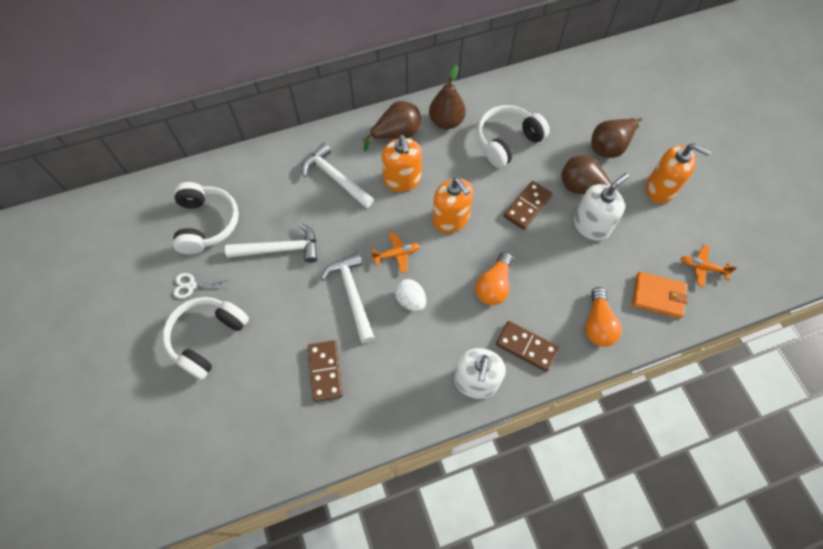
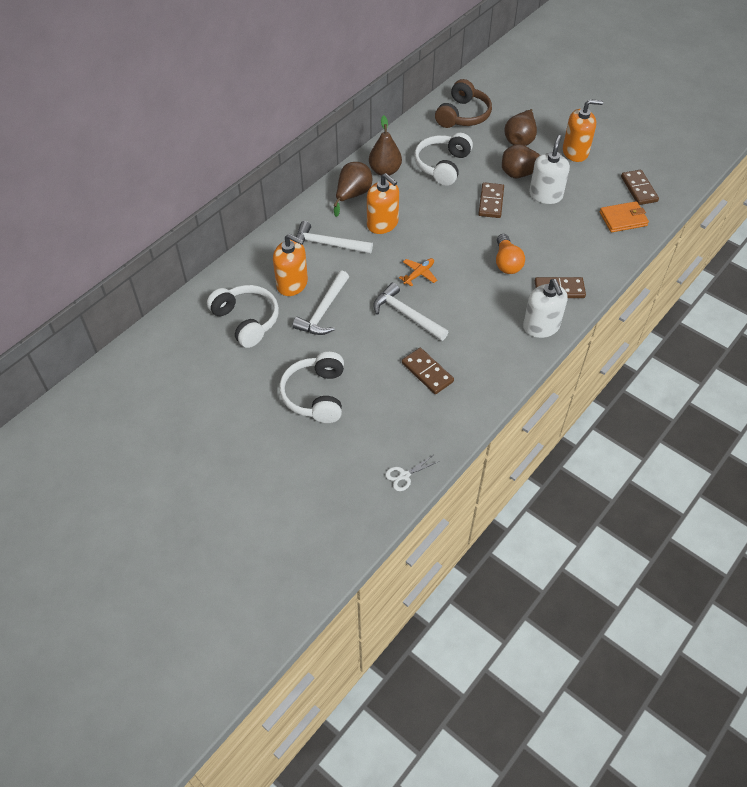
camera: 30 degrees left, 10 degrees down
(191, 286) = (271, 367): white scissors -> white scissors (404, 475)
(280, 249) = (323, 311): white hammer -> white hammer turned 150 degrees clockwise
(410, 300) = (454, 299): white egg -> none
(450, 219) = (441, 234): orange soap dispenser -> orange soap dispenser (292, 284)
(569, 93) = (463, 115): none -> brown headphones
(597, 324) = (596, 254): orange light bulb -> none
(702, 267) = (638, 189): orange plane -> brown domino

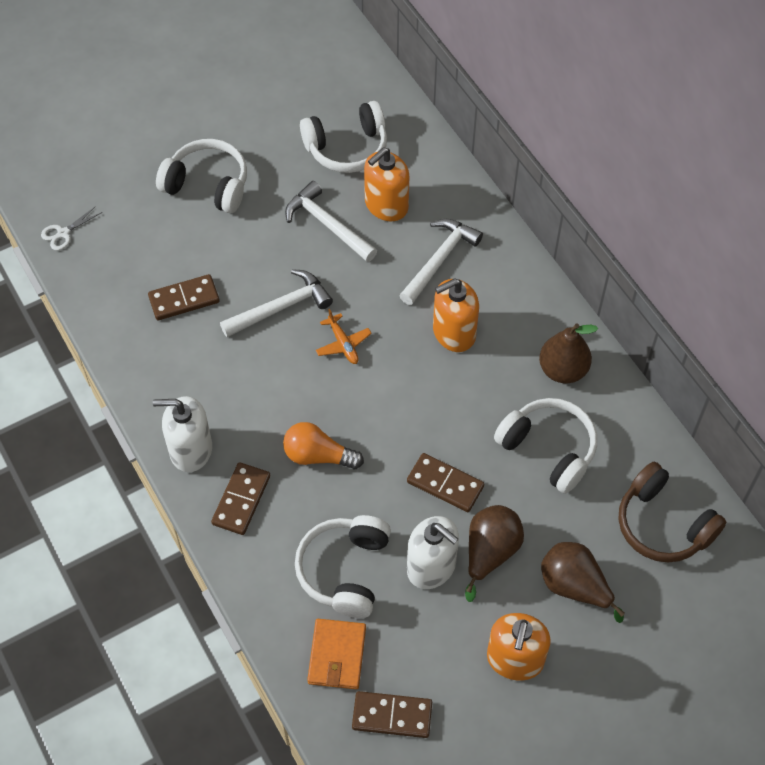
camera: 110 degrees right, 5 degrees up
(352, 195) = (525, 315): brown pear -> none
(404, 475) = (63, 233): white scissors -> white scissors turned 120 degrees counterclockwise
(572, 230) = (344, 570): none -> white headphones

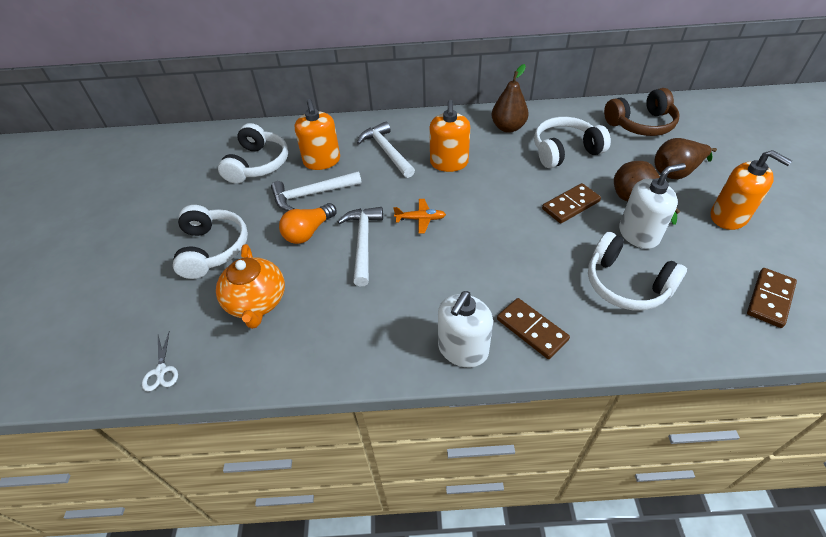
camera: 60 degrees left, 10 degrees down
(164, 259) = (257, 302): none -> orange teapot
(184, 299) = (308, 302): brown domino -> none
(208, 185) = (213, 249): white headphones -> white headphones turned 120 degrees clockwise
(318, 456) = (512, 265): orange light bulb -> orange light bulb (308, 232)
(337, 655) = (706, 315): orange wallet -> none

